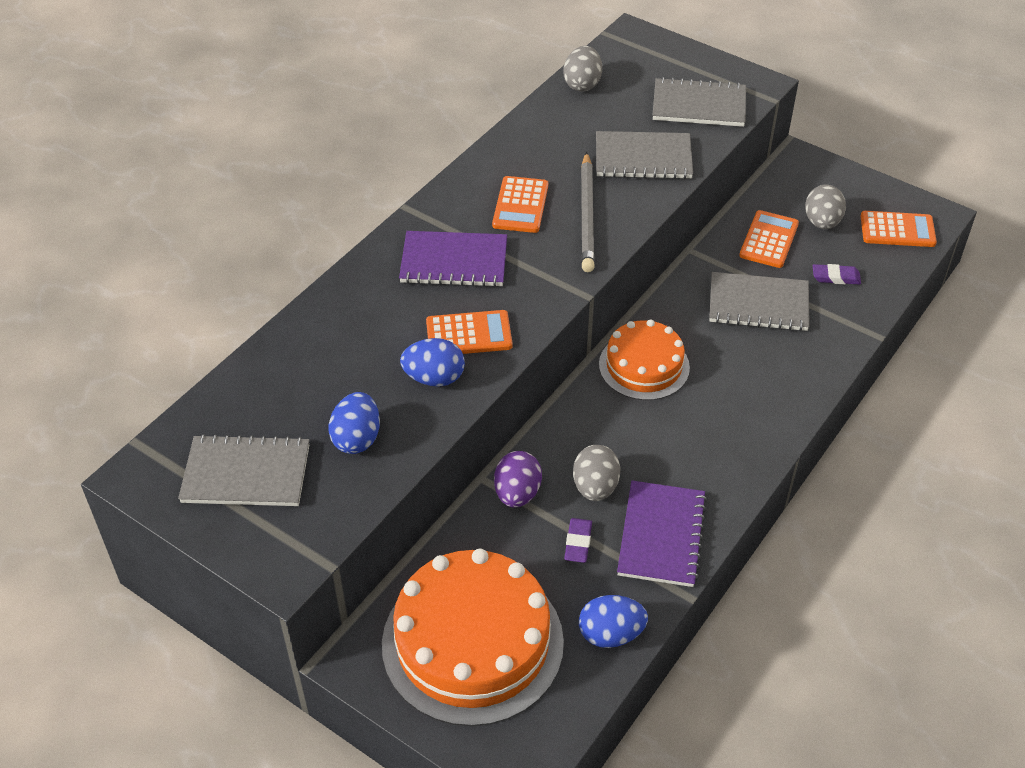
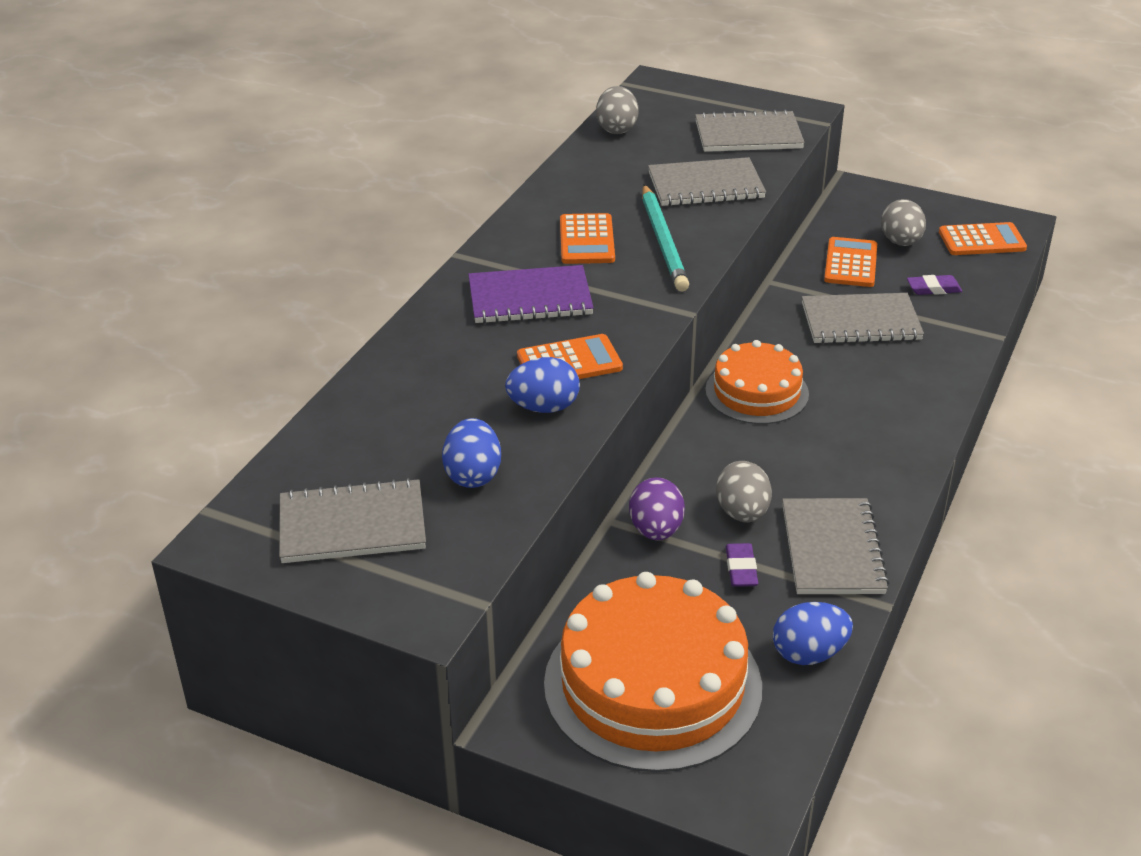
camera: 10 degrees left, 10 degrees down
(587, 215) = (663, 241): grey pencil -> turquoise pencil
(661, 535) = (832, 549): purple notebook -> grey notebook

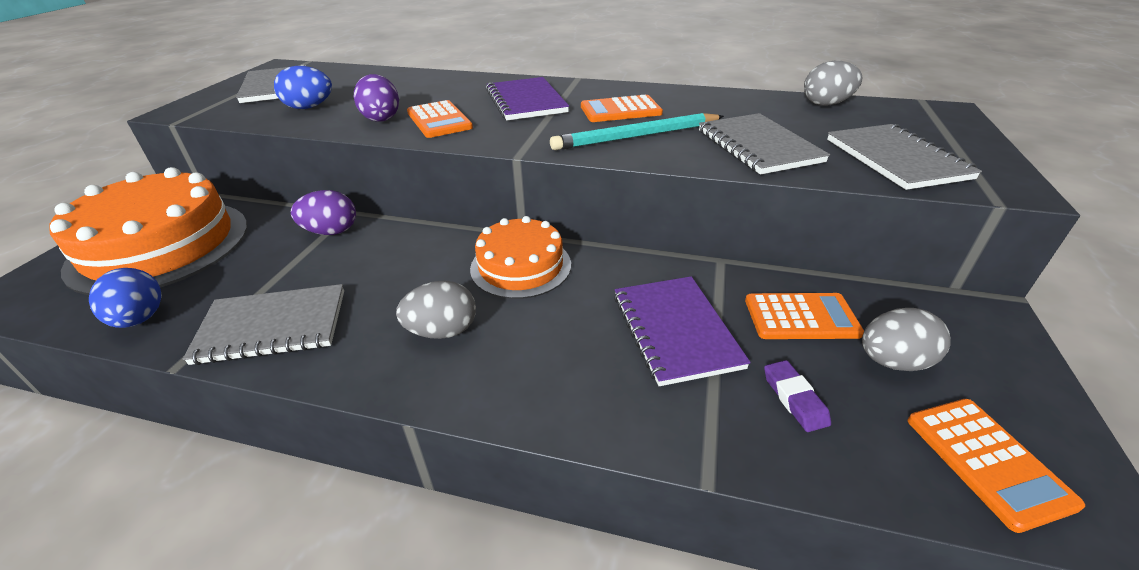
camera: 80 degrees right, 0 degrees up
(544, 407) = (381, 118): blue egg -> purple egg
(741, 569) = (268, 275): purple eraser -> none
(742, 513) = (341, 270): grey egg -> grey egg (442, 331)
(860, 322) = (675, 330): grey notebook -> purple notebook

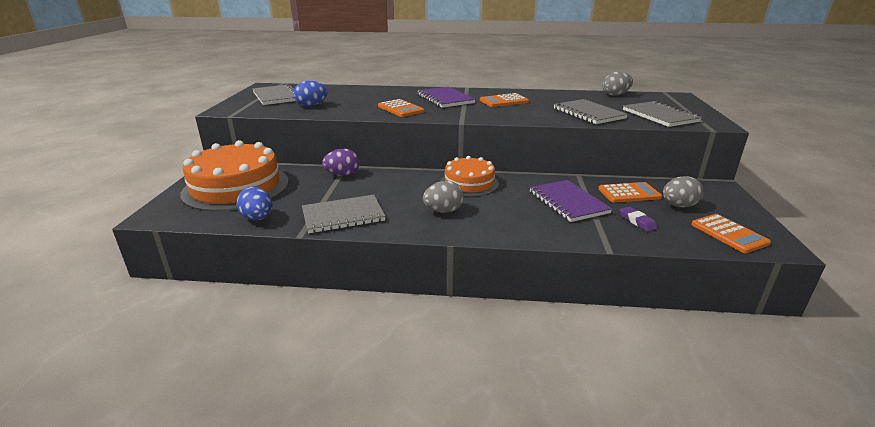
camera: 10 degrees left, 10 degrees down
(381, 118) = (364, 109): purple egg -> none
(637, 136) = (521, 112): turquoise pencil -> none

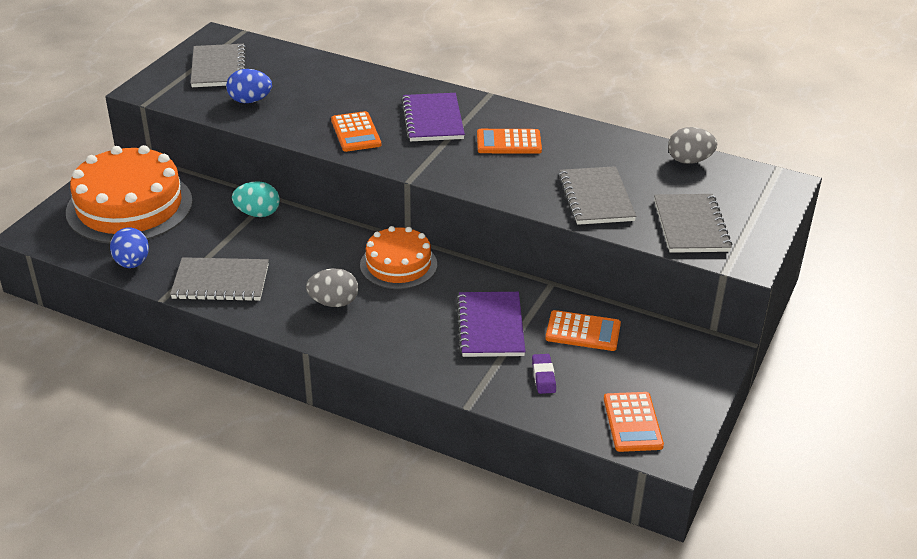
camera: 20 degrees right, 10 degrees up
(343, 175) = (258, 213): purple egg -> turquoise egg
(678, 206) = (623, 367): grey egg -> none

